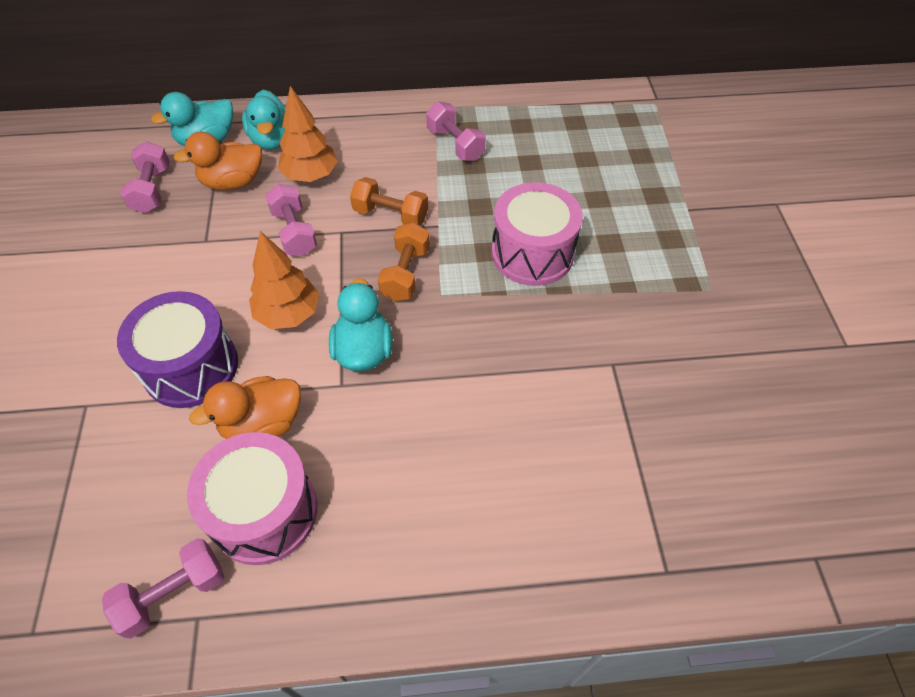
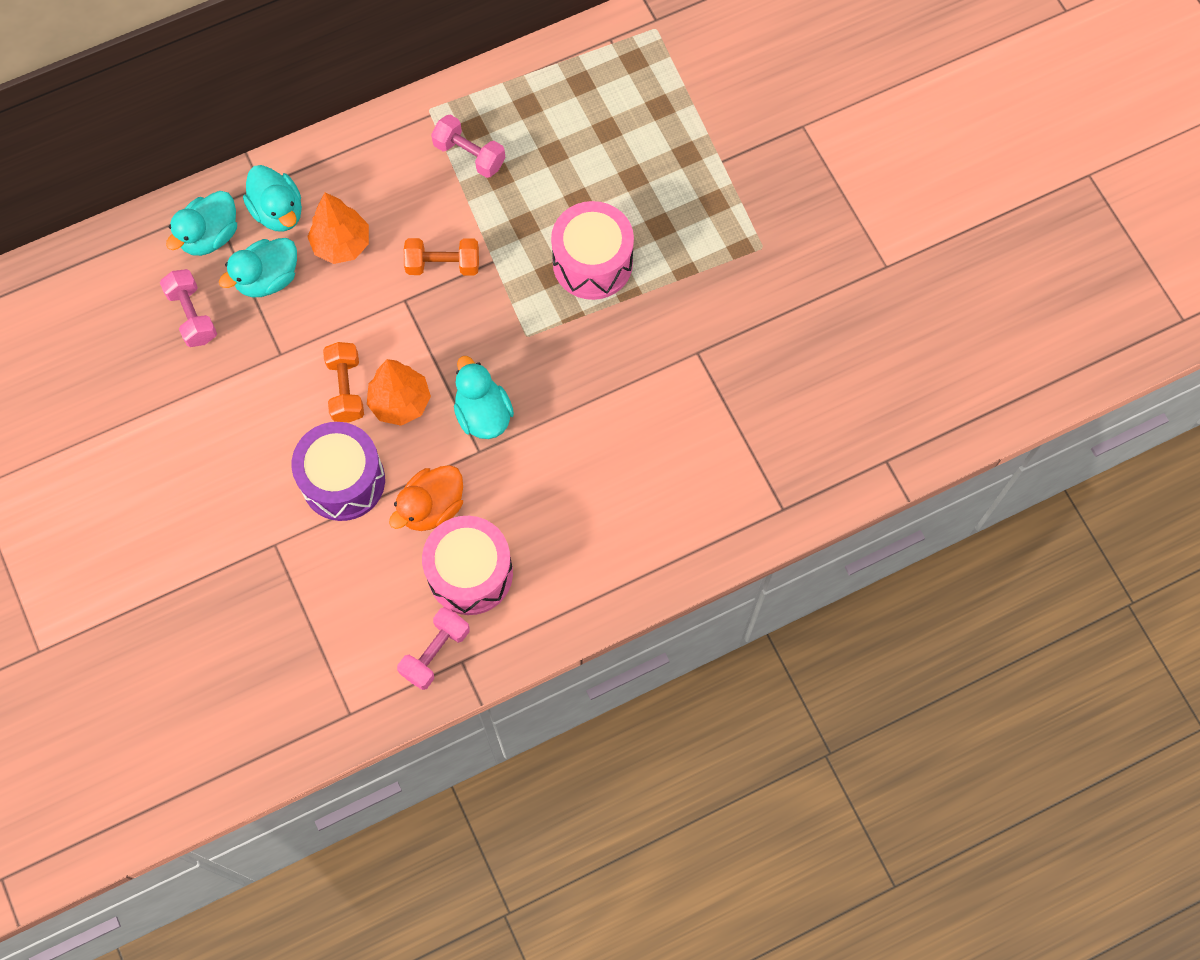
camera: 20 degrees left, 15 degrees up
(233, 182) = (268, 279): orange duck -> turquoise duck
(294, 232) = (360, 316): pink dumbbell -> none
(405, 274) = (485, 325): orange dumbbell -> orange dumbbell (346, 389)

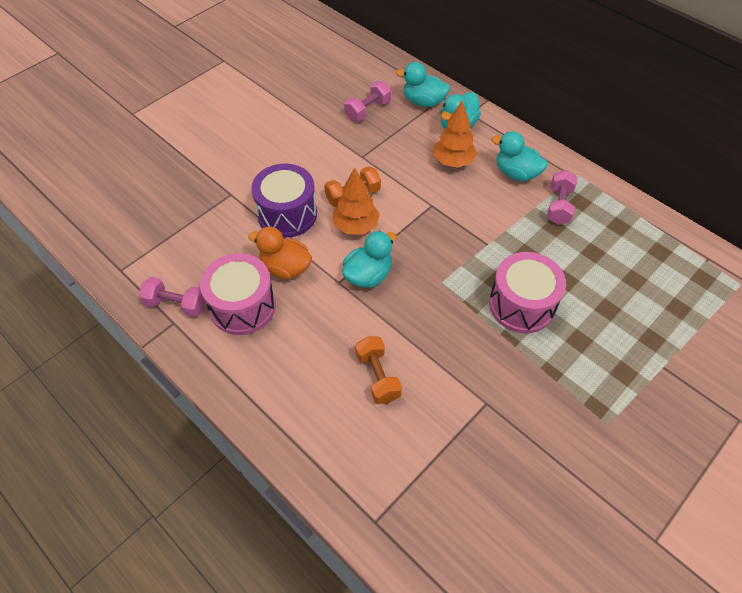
camera: 70 degrees right, 15 degrees down
(268, 279) = (409, 135): turquoise duck -> turquoise duck (516, 173)
(443, 265) = (468, 217): orange dumbbell -> orange dumbbell (377, 376)

